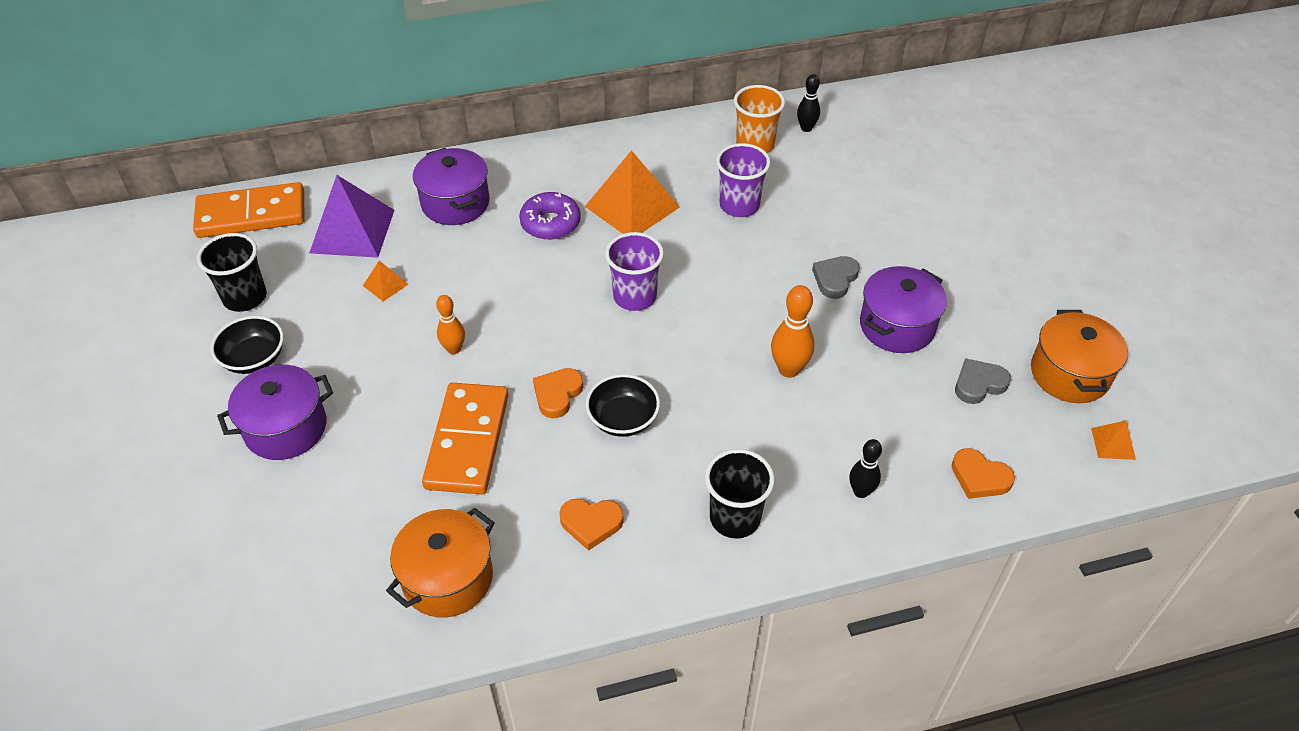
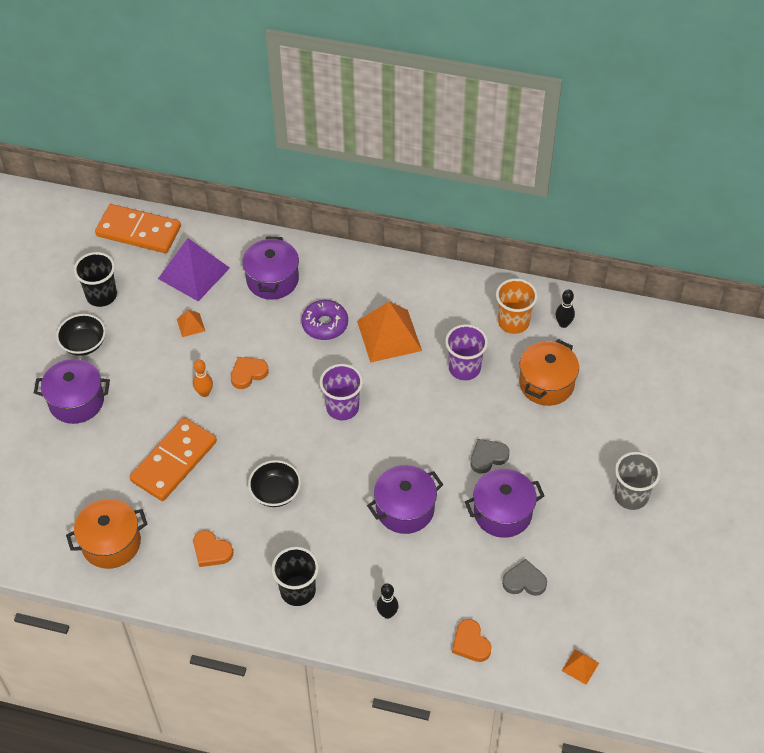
camera: 30 degrees right, 5 degrees up
(557, 394) = (247, 455): orange heart -> orange heart (248, 374)
(789, 369) = (405, 509): orange bowling pin -> purple pot
(1009, 253) = (631, 496): none -> grey cup
(1069, 374) = (594, 605): orange pot -> orange pot (546, 384)

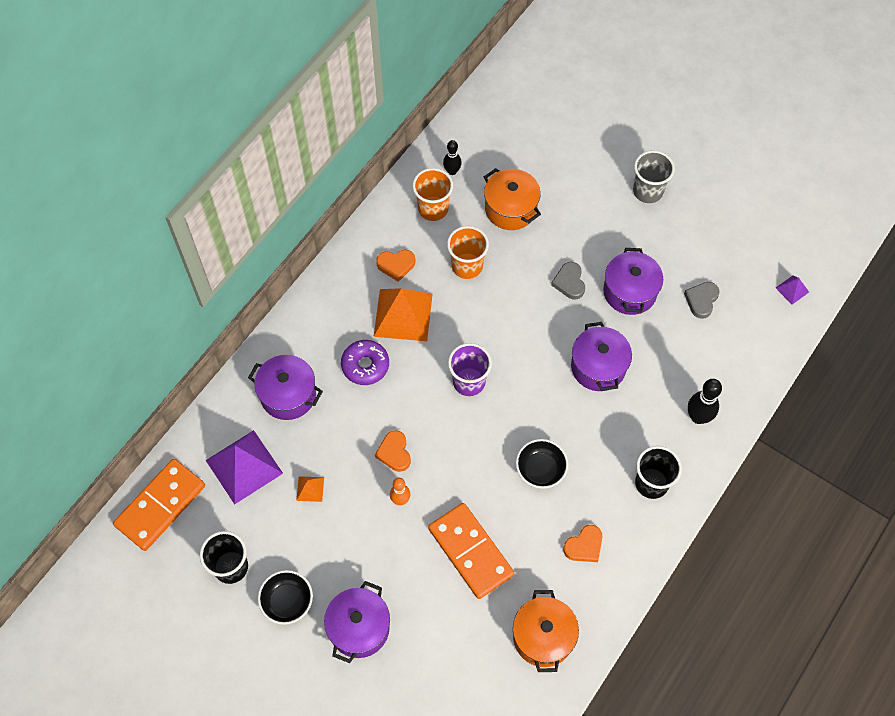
camera: 70 degrees left, 10 degrees up
(387, 613) = (698, 417): black bowling pin -> black bowling pin, size x1.52
(464, 368) = (467, 266): purple cup -> orange cup
(470, 643) = (746, 362): orange heart -> orange heart (396, 265)
(580, 666) = (792, 289): orange pyramid -> purple pyramid

